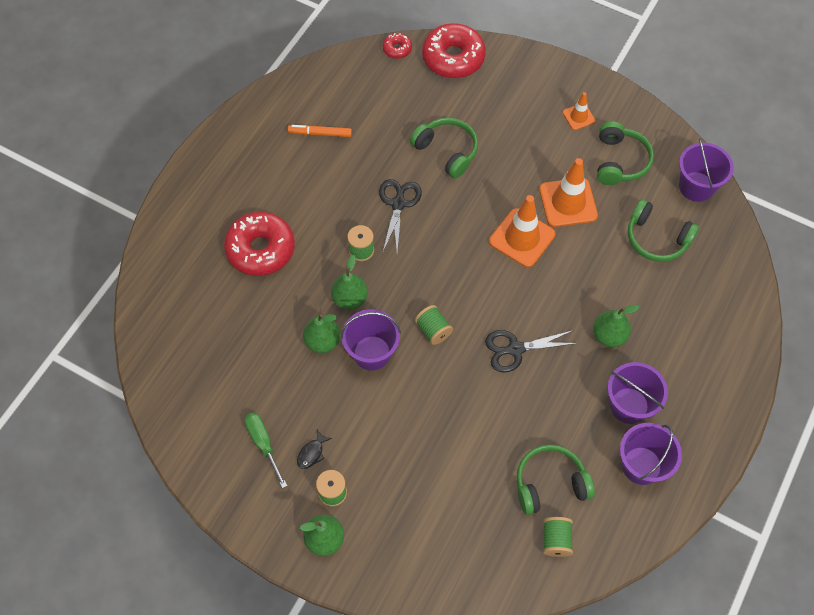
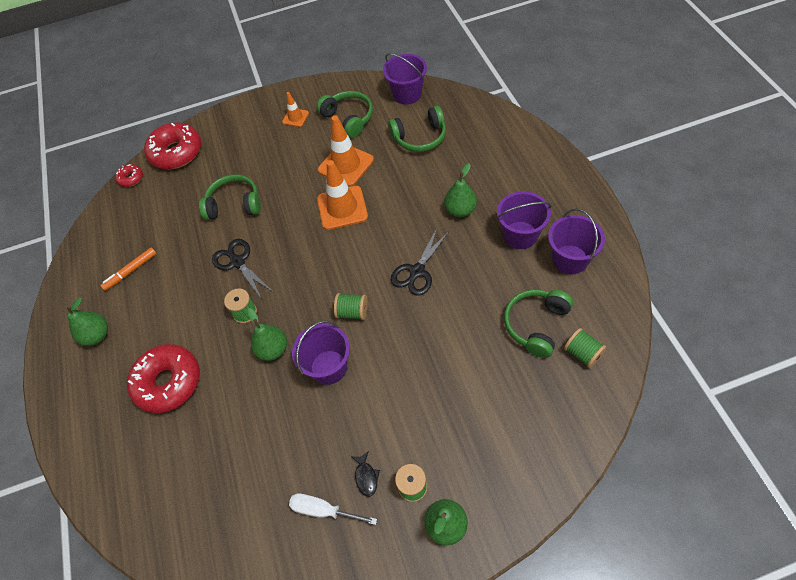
camera: 40 degrees left, 5 degrees down
(263, 444) = (324, 510): green screwdriver -> white screwdriver
(322, 341) = (285, 395): green pear -> green pear (97, 335)

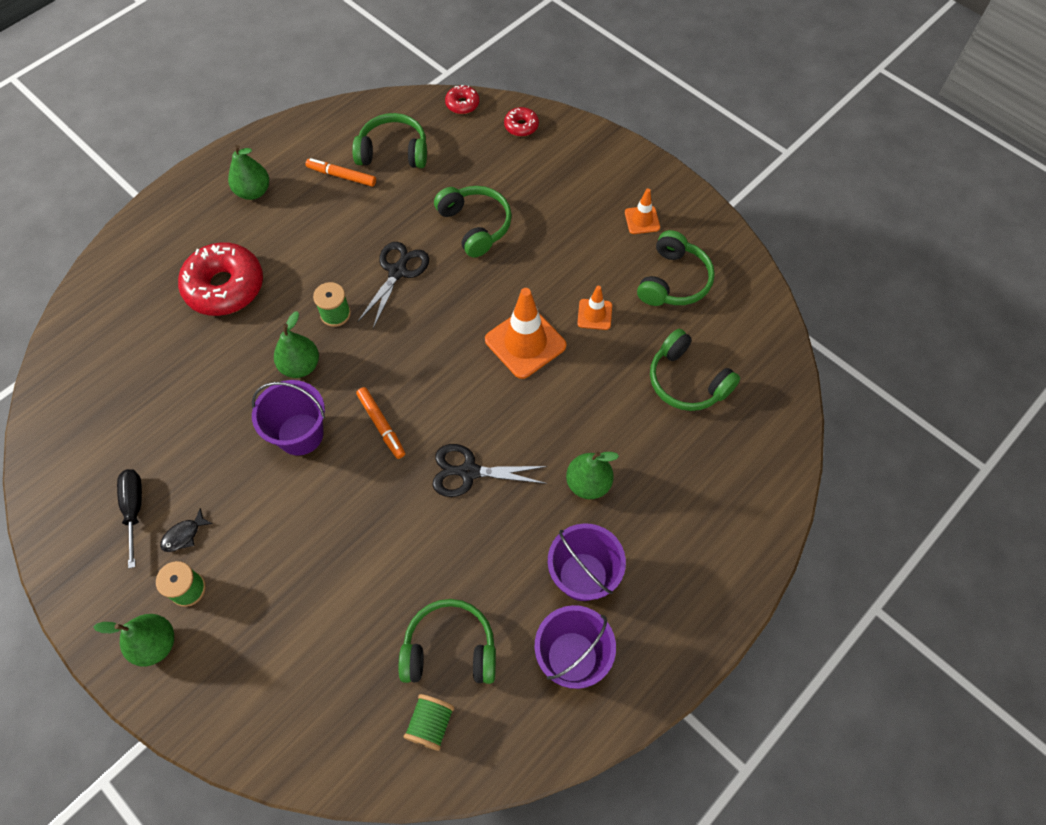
camera: 55 degrees right, 5 degrees up
(136, 232) = (393, 152): none -> green headphones
(176, 152) = (521, 126): red donut -> red donut, size x0.47
(324, 510) = (134, 510): white screwdriver -> black screwdriver
(346, 165) = (594, 314): orange traffic cone -> orange traffic cone, size x0.53
(352, 312) = (381, 425): green spool -> orange marker
(407, 94) = (756, 331): purple bucket -> none

